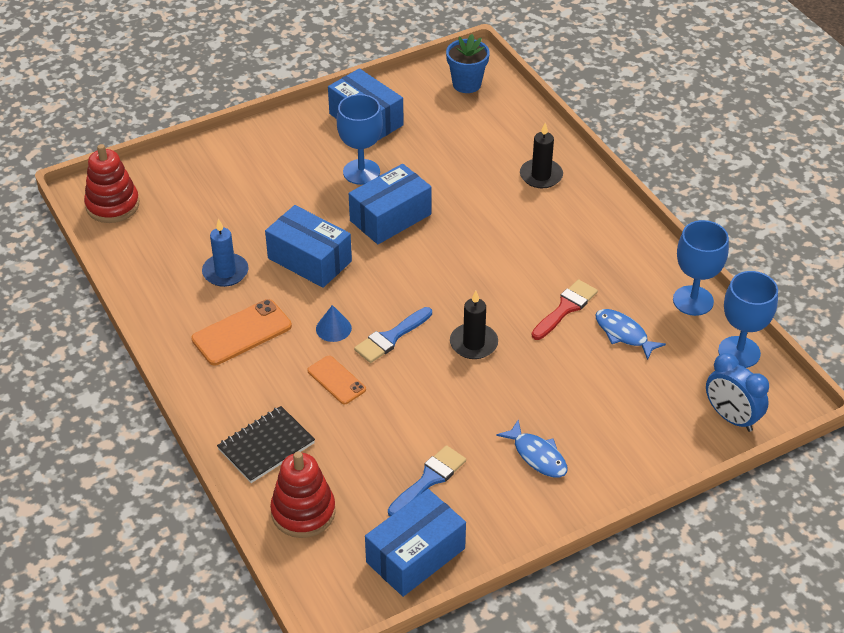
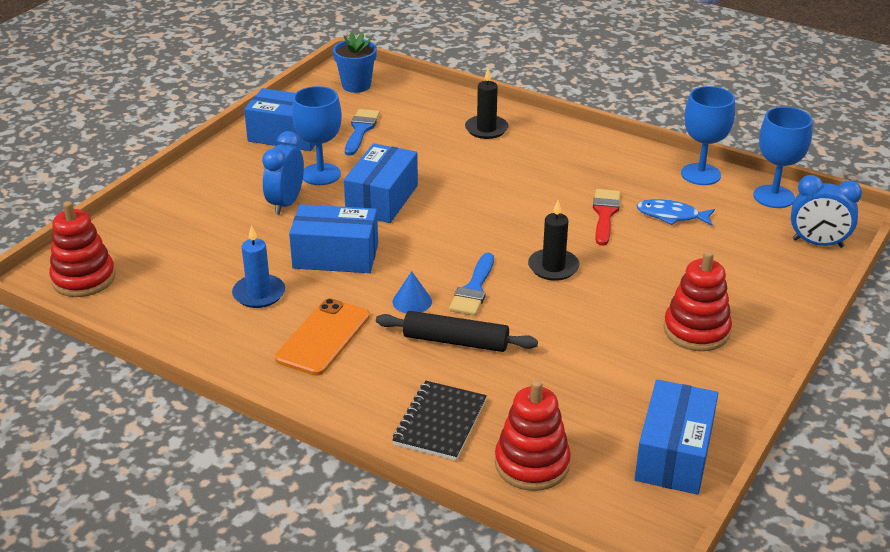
camera: 30 degrees left, 10 degrees down
(311, 191) = (285, 203): none -> blue clock
(336, 380) = (456, 341): orange phone -> black rolling pin
(429, 480) = (622, 387): blue brush -> blue brush (361, 130)
(537, 456) = (696, 330): blue fish -> red stacking toy

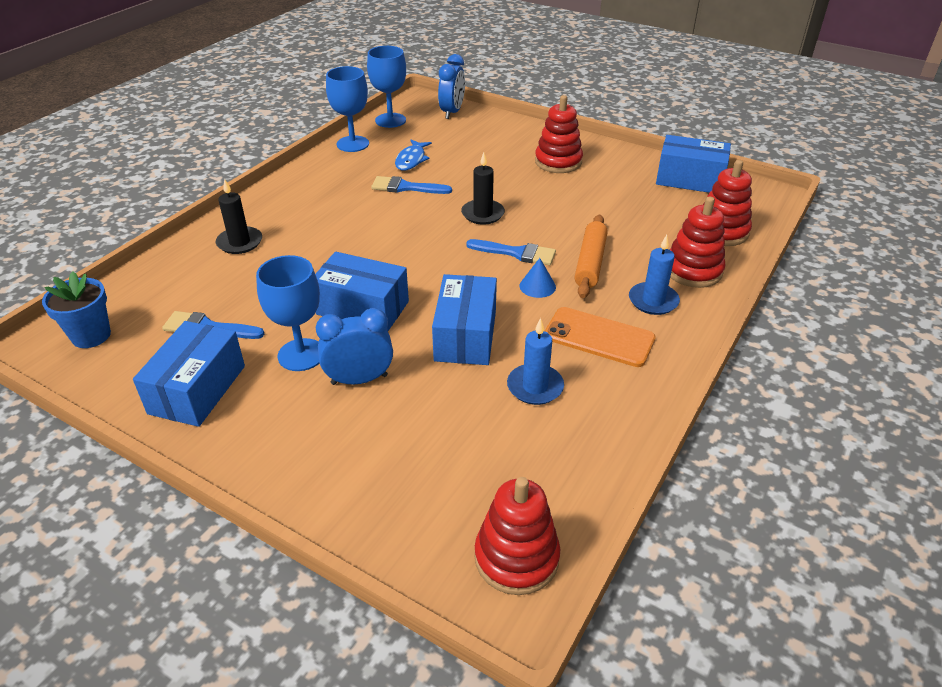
camera: 90 degrees left, 5 degrees up
(285, 203) = (359, 379): blue clock -> blue clock turned 150 degrees clockwise
(381, 382) = (653, 301): none -> blue candle
(440, 423) = (693, 270): black notebook -> red stacking toy
(456, 341) = (590, 263): black rolling pin -> orange rolling pin
(605, 214) = (406, 187): red brush -> blue brush

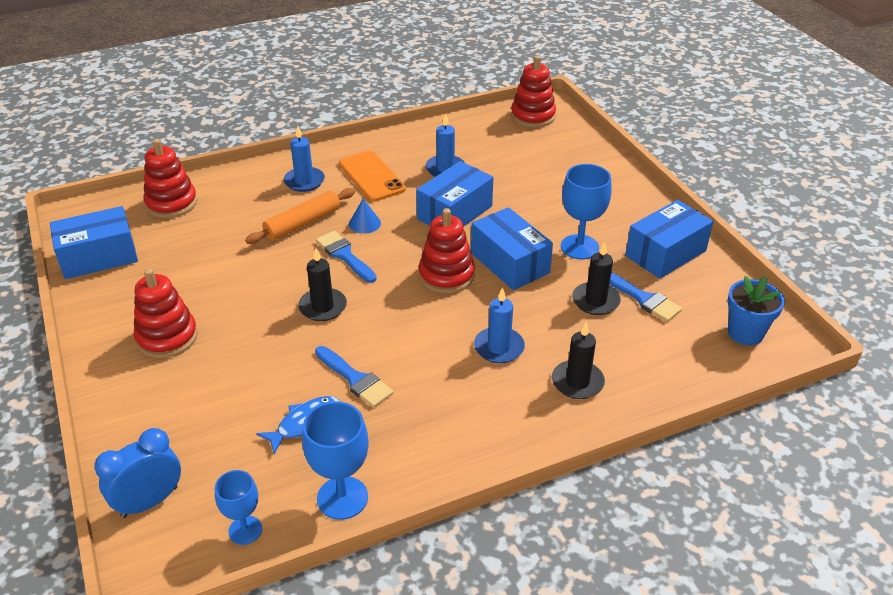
camera: 145 degrees left, 0 degrees up
(255, 307) = (595, 301): none -> black candle
(318, 241) = (499, 347): none -> blue candle
(359, 379) = (550, 215): blue clock -> none
(390, 120) = (245, 530): blue goblet -> blue goblet, size x0.63
(689, 179) = (99, 257): blue box -> blue box turned 75 degrees counterclockwise
(693, 270) = (245, 187): red stacking toy -> red stacking toy (446, 275)

